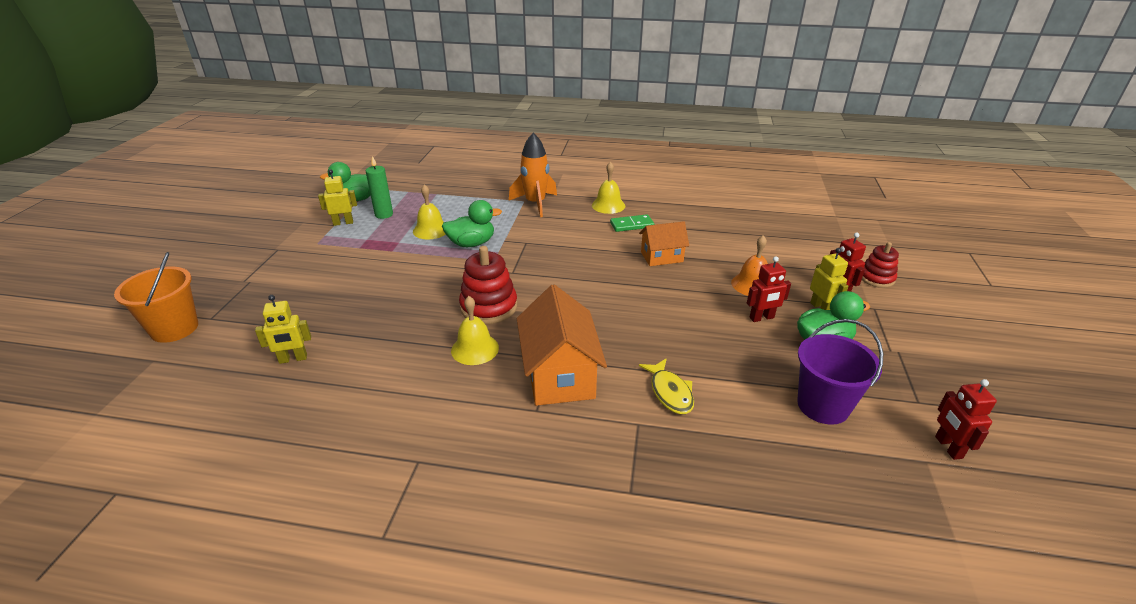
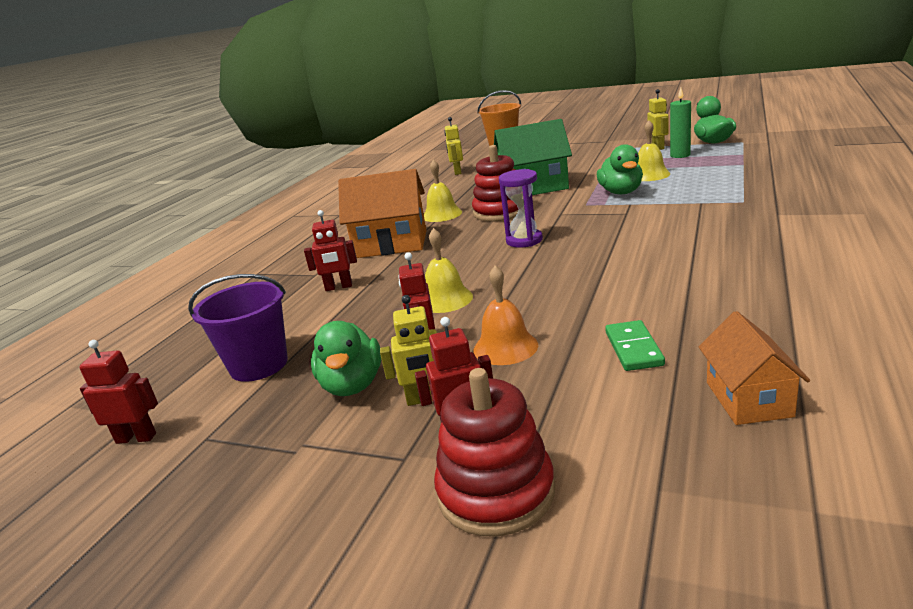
camera: 105 degrees right, 10 degrees down
(421, 290) = (534, 188): none -> green house
(535, 203) = (736, 207): orange rocket -> none
(573, 288) = (524, 240): none -> purple hourglass
(608, 205) = (752, 248): yellow bell -> yellow bell (445, 299)
(632, 225) = (687, 265): green domino -> green domino (633, 348)
(661, 257) = (590, 285): orange house -> orange house (748, 399)
(670, 392) = (339, 287): yellow fish -> red robot
(876, 278) = (496, 492): red stacking toy -> red stacking toy, size x1.58

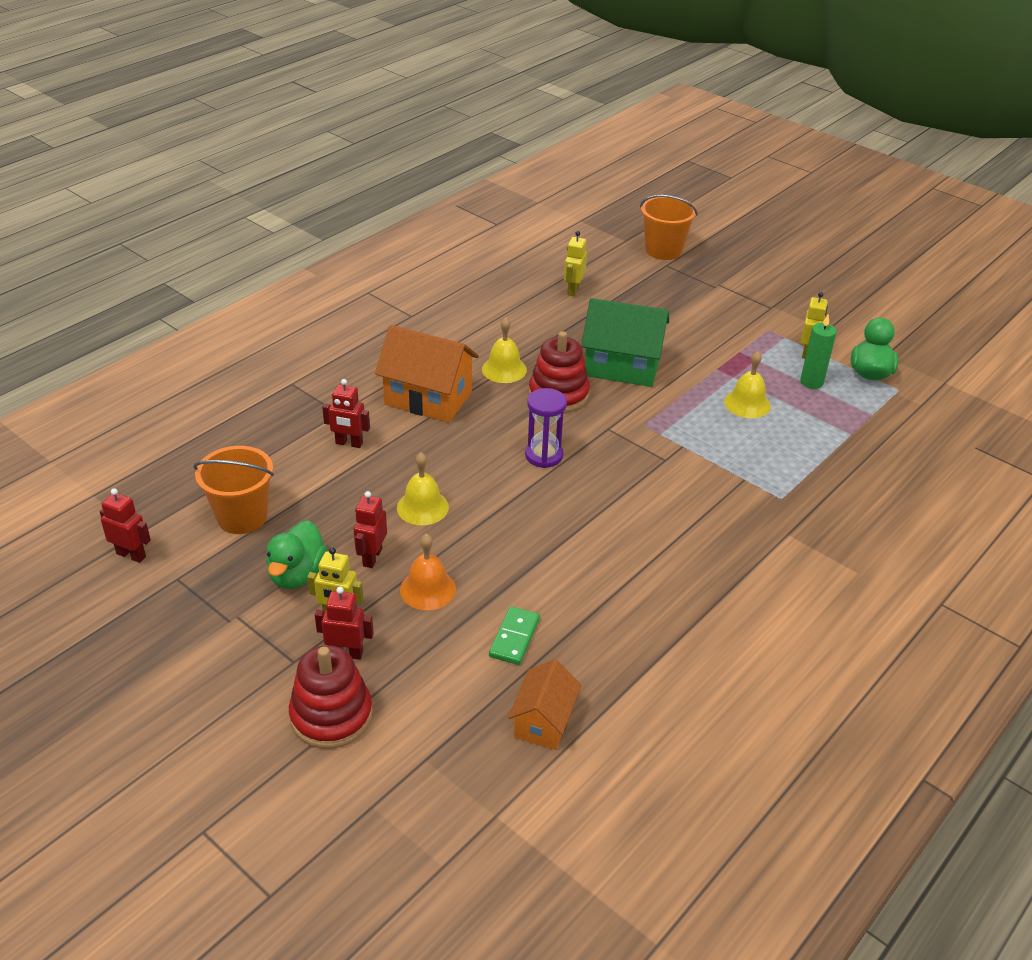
camera: 15 degrees right, 15 degrees up
(259, 365) = (242, 517): purple bucket -> orange bucket
(621, 192) = (692, 421): green duck -> none

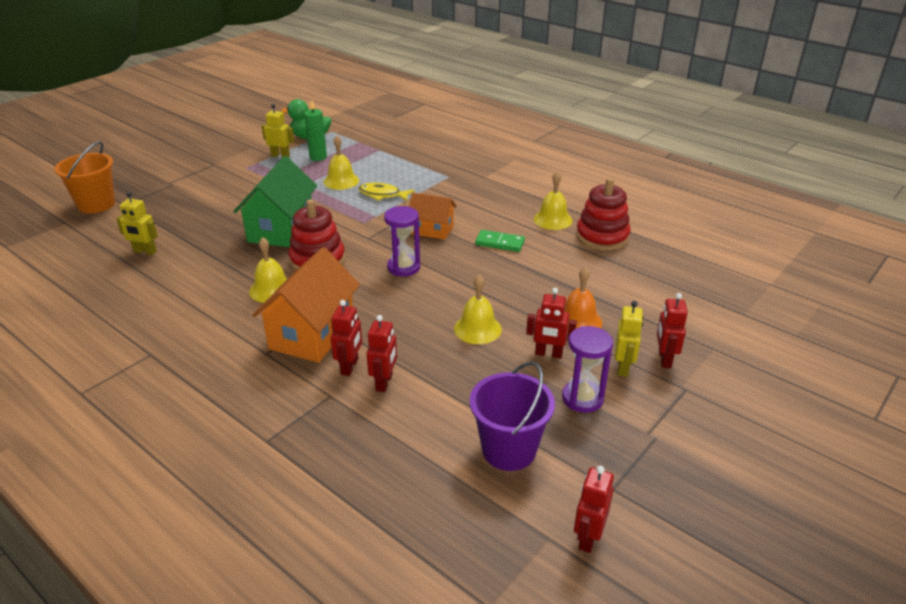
camera: 90 degrees left, 5 degrees down
(242, 517) = (509, 450): orange bucket -> purple bucket
(297, 574) = (582, 398): green duck -> purple hourglass
(331, 715) = (730, 361): red stacking toy -> red stacking toy (602, 237)
(375, 422) = (350, 366): none -> red robot
(514, 637) = (615, 279): green domino -> green domino (499, 243)
(543, 722) = (686, 266): orange house -> orange house (432, 230)
(666, 594) = (553, 219): none -> yellow bell
(715, 438) = (382, 195): none -> yellow fish

